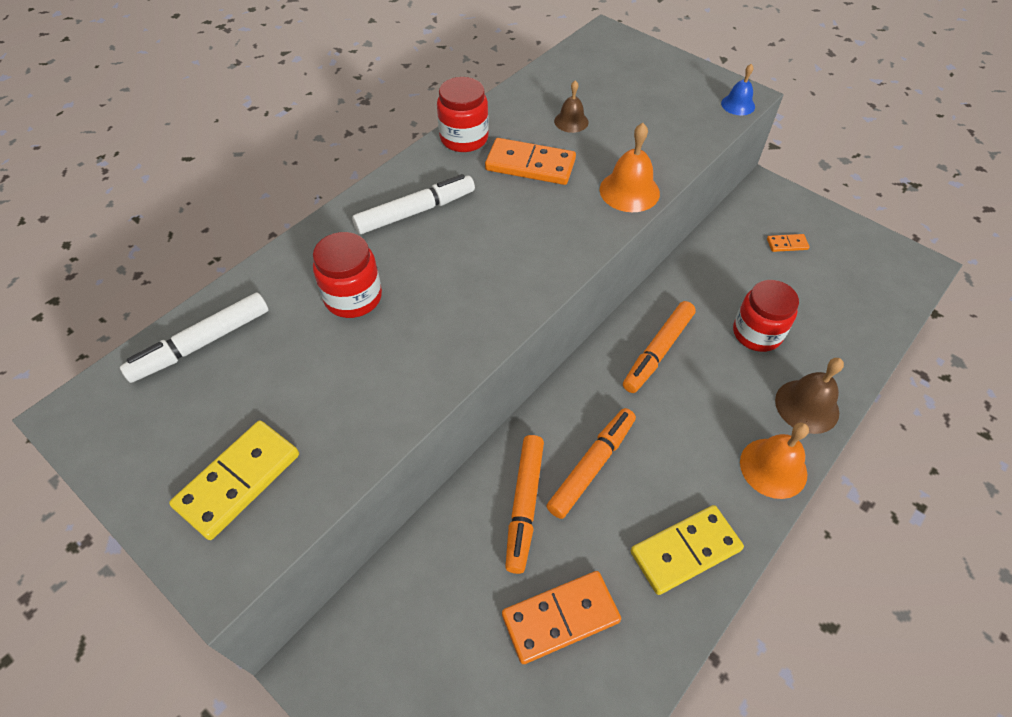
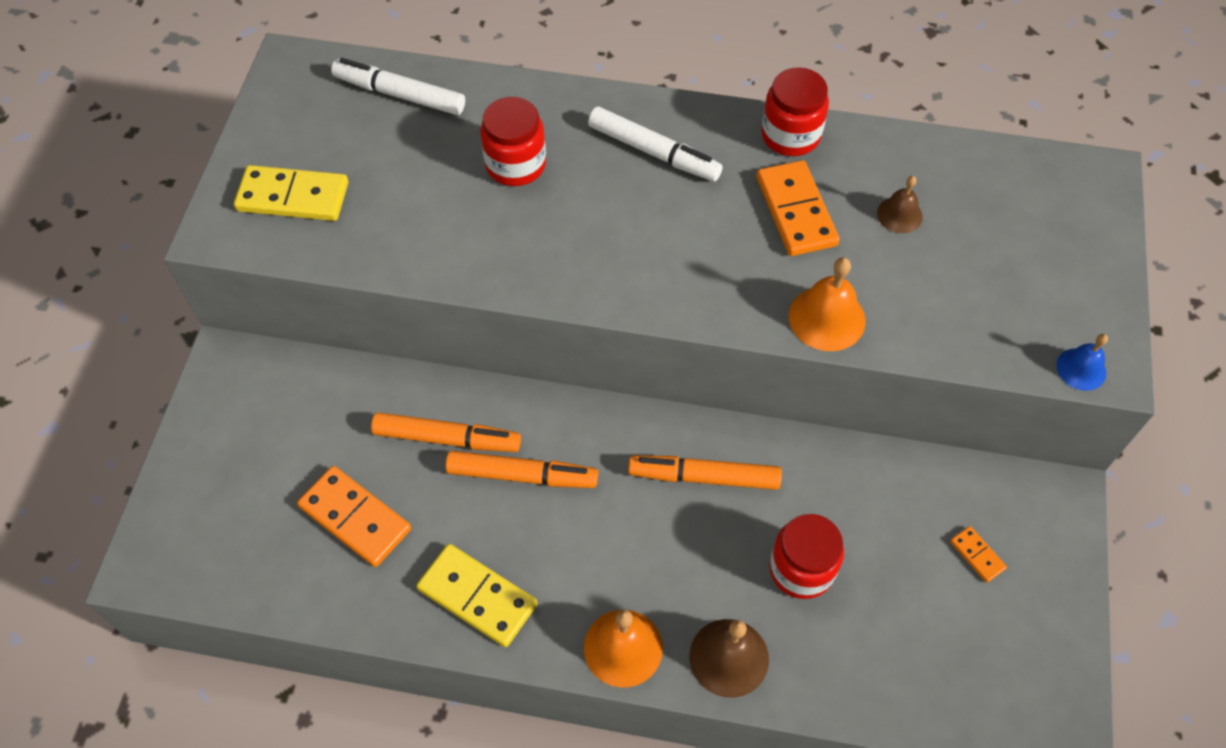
camera: 60 degrees right, 5 degrees up
(524, 505) = (447, 438): orange marker -> orange marker turned 150 degrees counterclockwise

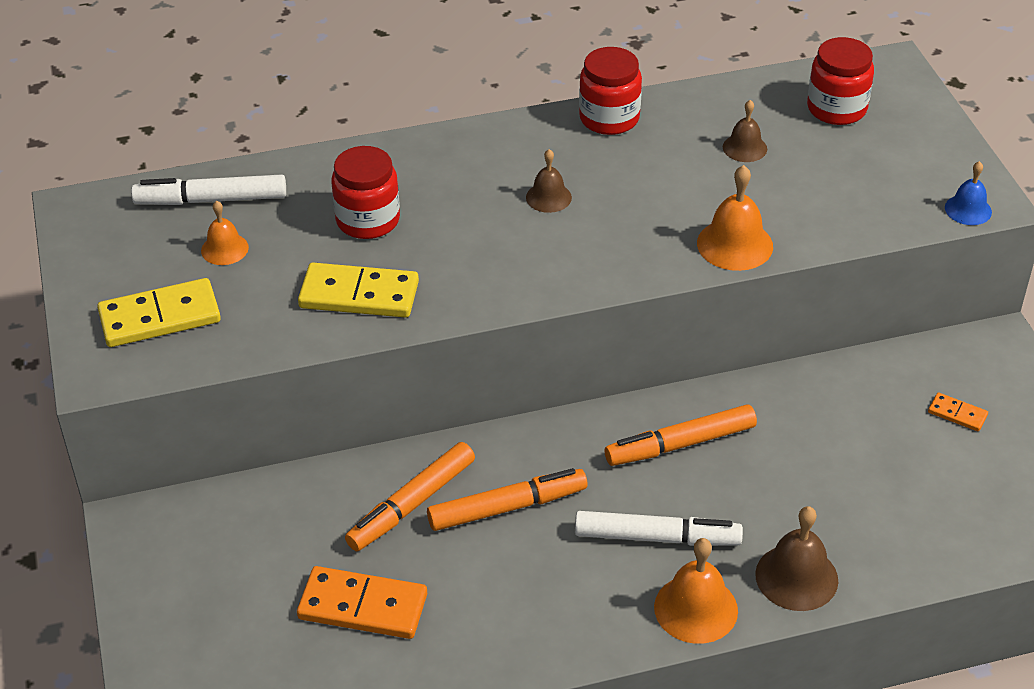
camera: 25 degrees left, 15 degrees down
(382, 148) = (224, 249): none -> orange bell
(447, 438) = (412, 505): orange marker -> orange marker turned 150 degrees clockwise
(477, 597) = (530, 624): yellow domino -> yellow domino (359, 295)
(654, 152) = (493, 169): white marker -> white marker (657, 537)
(686, 200) = (548, 197): none -> brown bell
(795, 211) = (653, 174): orange domino -> none
(801, 569) = (815, 483): red jar -> red jar (836, 109)

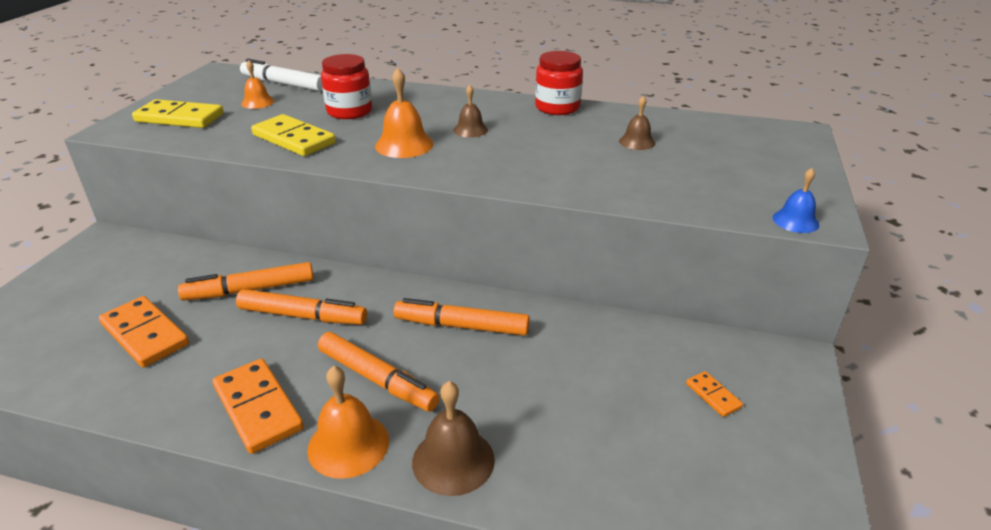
camera: 30 degrees right, 10 degrees down
(577, 618) = (258, 408): none -> orange domino
(657, 537) = (377, 379): white marker -> orange marker
(735, 244) = (570, 185): orange bell -> orange bell (404, 145)
(836, 109) = (731, 141): red jar -> none

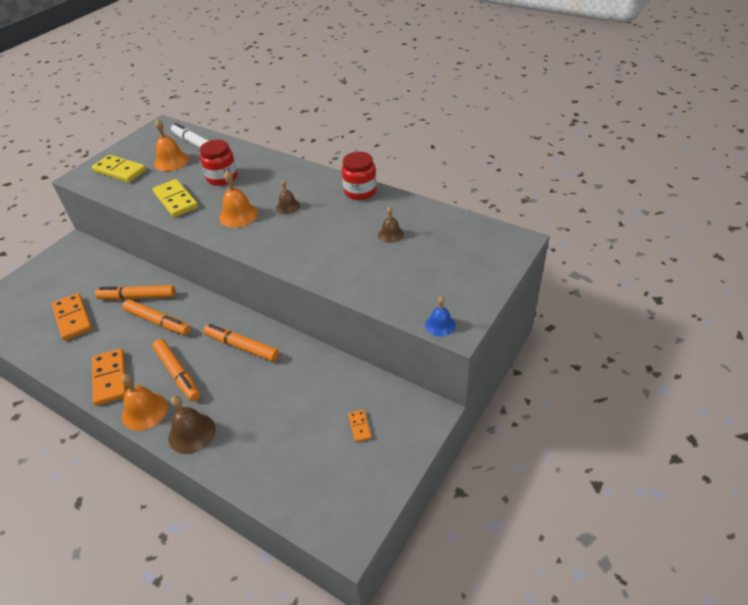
camera: 20 degrees right, 10 degrees up
(257, 102) = (171, 161): orange bell -> orange bell, size x1.61

